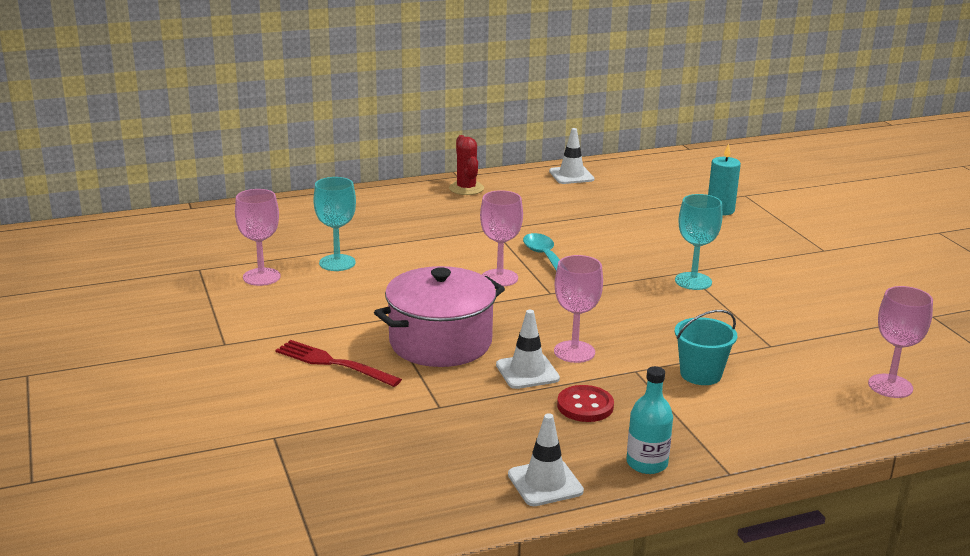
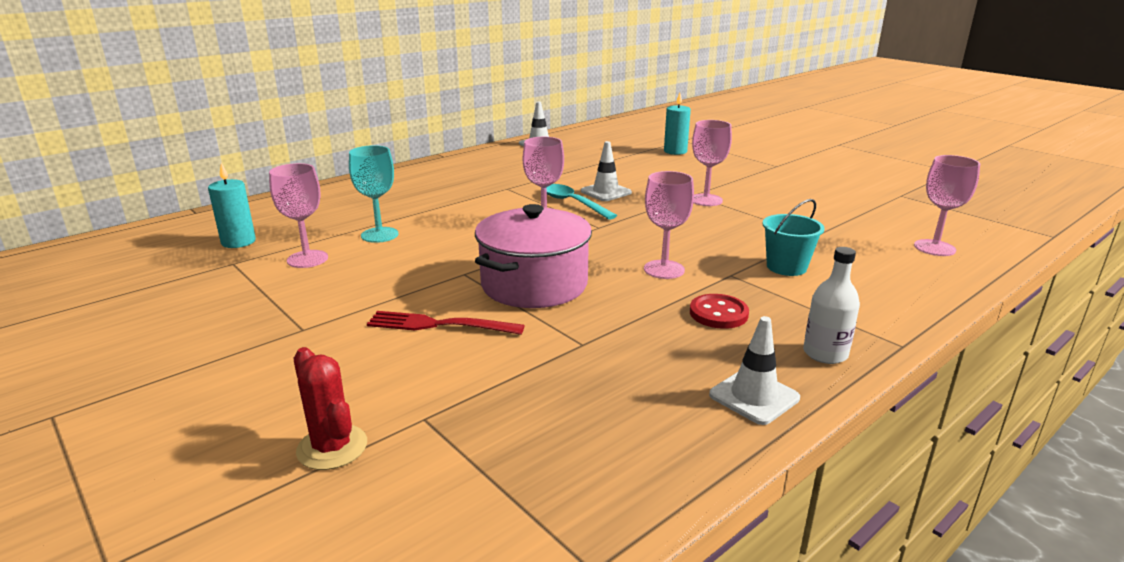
camera: 20 degrees left, 0 degrees up
(213, 247) = (238, 242): none -> turquoise candle
(466, 188) = (458, 163): red cactus -> red cactus (332, 447)
(527, 372) = (638, 294): white traffic cone -> white traffic cone (606, 192)
(647, 463) = (825, 353): turquoise bottle -> white bottle
(693, 281) = (706, 200): turquoise goblet -> pink goblet

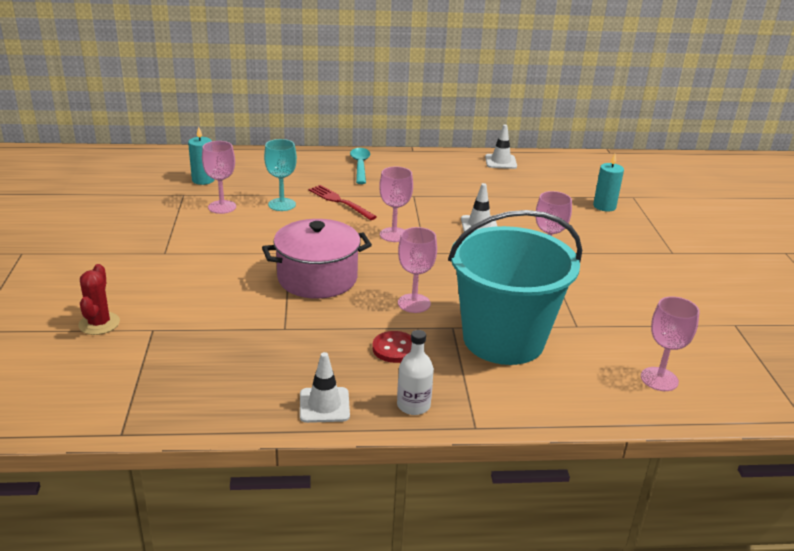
camera: 35 degrees right, 5 degrees up
(438, 325) = (229, 281): red fork -> red fork (339, 201)
(573, 203) = (439, 226): turquoise spoon -> turquoise spoon (360, 166)
(786, 267) = (503, 339): turquoise bucket -> turquoise bucket, size x2.42

